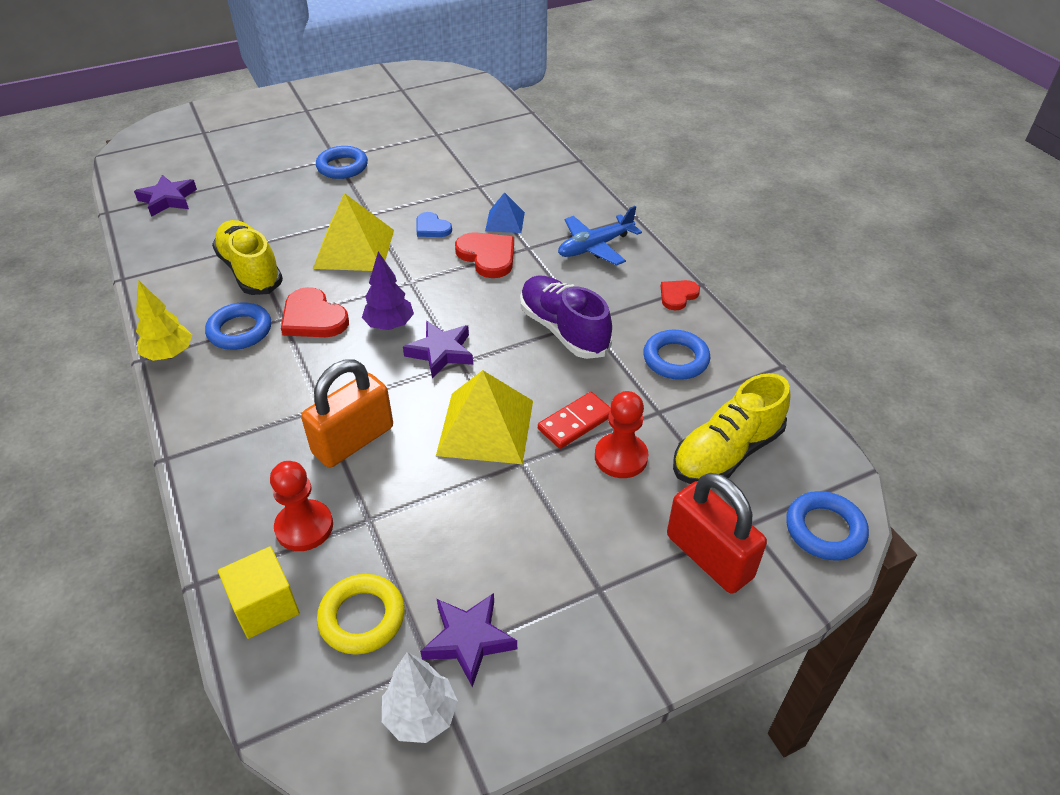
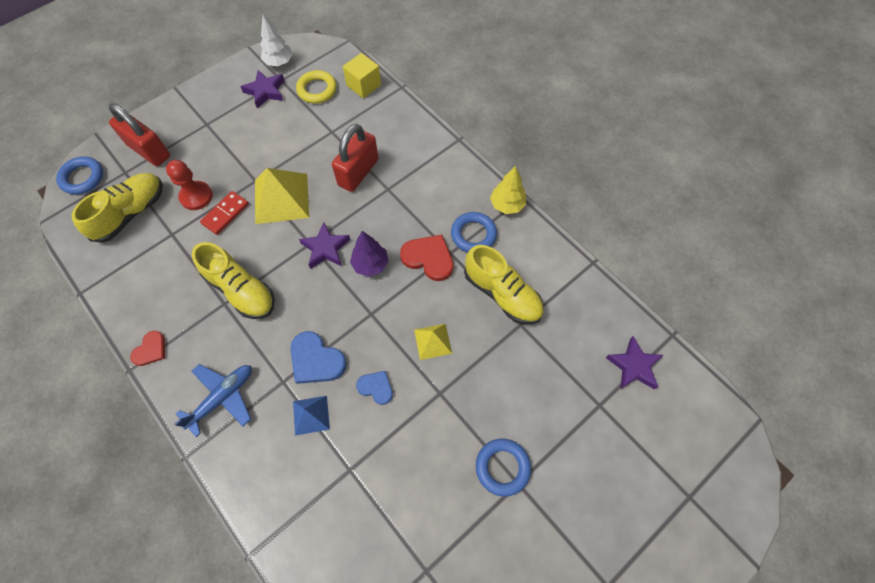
camera: 165 degrees right, 20 degrees up
(304, 527) = (363, 121): red pawn -> none
(353, 440) = (358, 172): orange padlock -> red padlock
(354, 249) = (432, 341): yellow pyramid -> yellow pyramid, size x0.55
(487, 256) = (316, 360): red heart -> blue heart
(563, 330) = (241, 290): purple shoe -> yellow shoe
(675, 359) = (157, 281): blue ring -> none

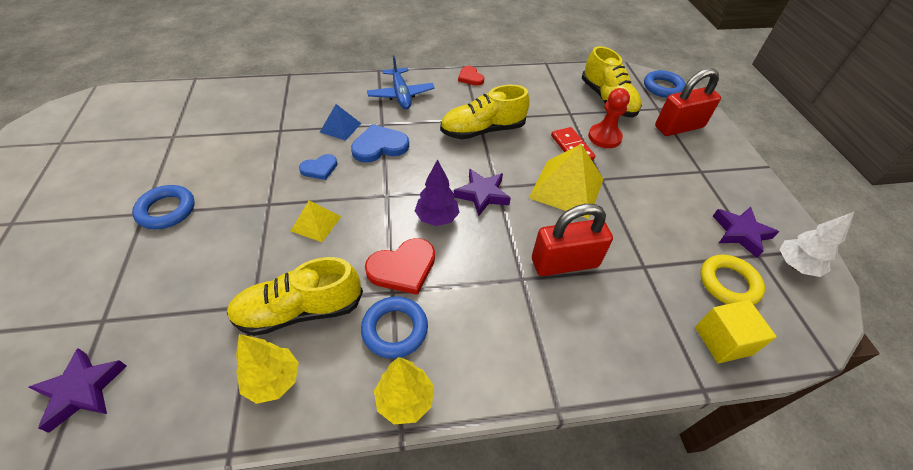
camera: 120 degrees right, 15 degrees down
(358, 172) = (564, 262): red padlock -> red padlock turned 75 degrees counterclockwise
(548, 273) = (273, 380): none -> yellow tree

